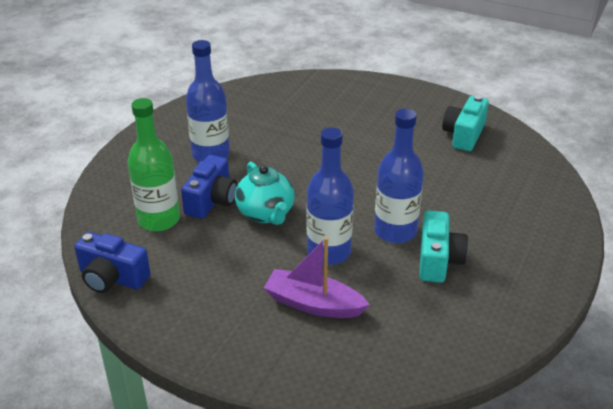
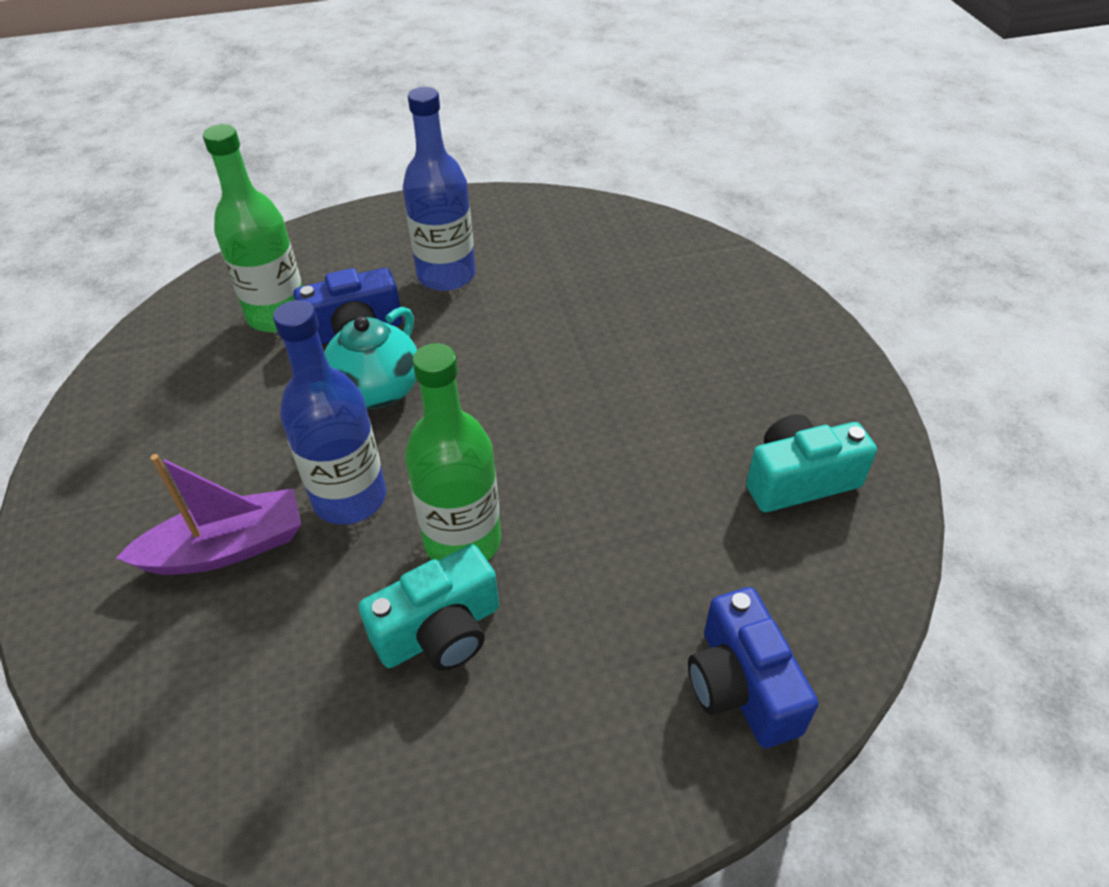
camera: 50 degrees right, 10 degrees up
(112, 278) = (143, 347): blue camera -> blue camera (741, 686)
(313, 304) = (226, 548): purple boat -> purple boat turned 90 degrees clockwise
(395, 231) = (462, 541): blue bottle -> green bottle

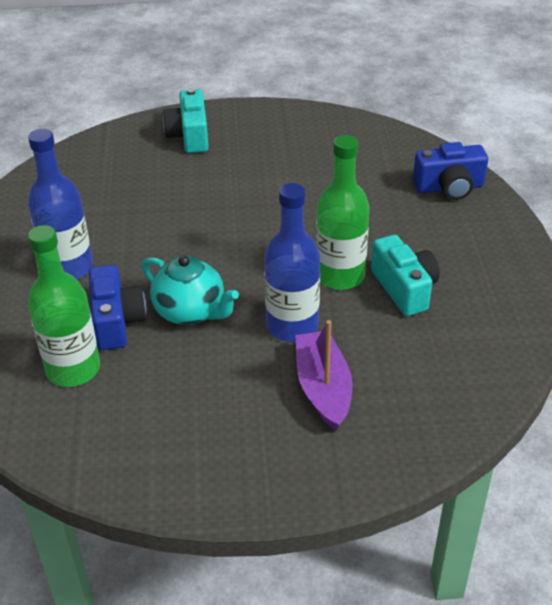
camera: 80 degrees left, 5 degrees down
(799, 480) = (324, 145): turquoise camera -> turquoise camera (189, 136)

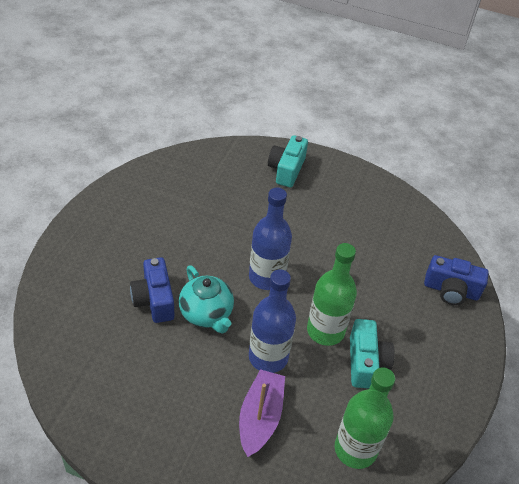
camera: 20 degrees right, 5 degrees up
(69, 268) = (147, 244): blue bottle -> blue bottle (266, 277)
(73, 369) = (106, 324): green bottle -> green bottle (355, 449)
(116, 321) = (154, 300): blue camera -> blue camera turned 150 degrees clockwise

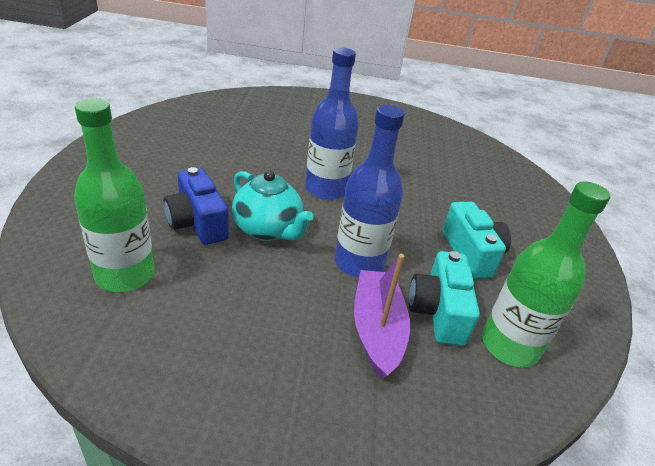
camera: 15 degrees left, 10 degrees down
(286, 170) = (311, 107): turquoise camera -> turquoise camera (438, 312)
(325, 331) = (412, 230): green bottle -> green bottle (125, 275)
(451, 290) = (517, 183): blue camera -> none

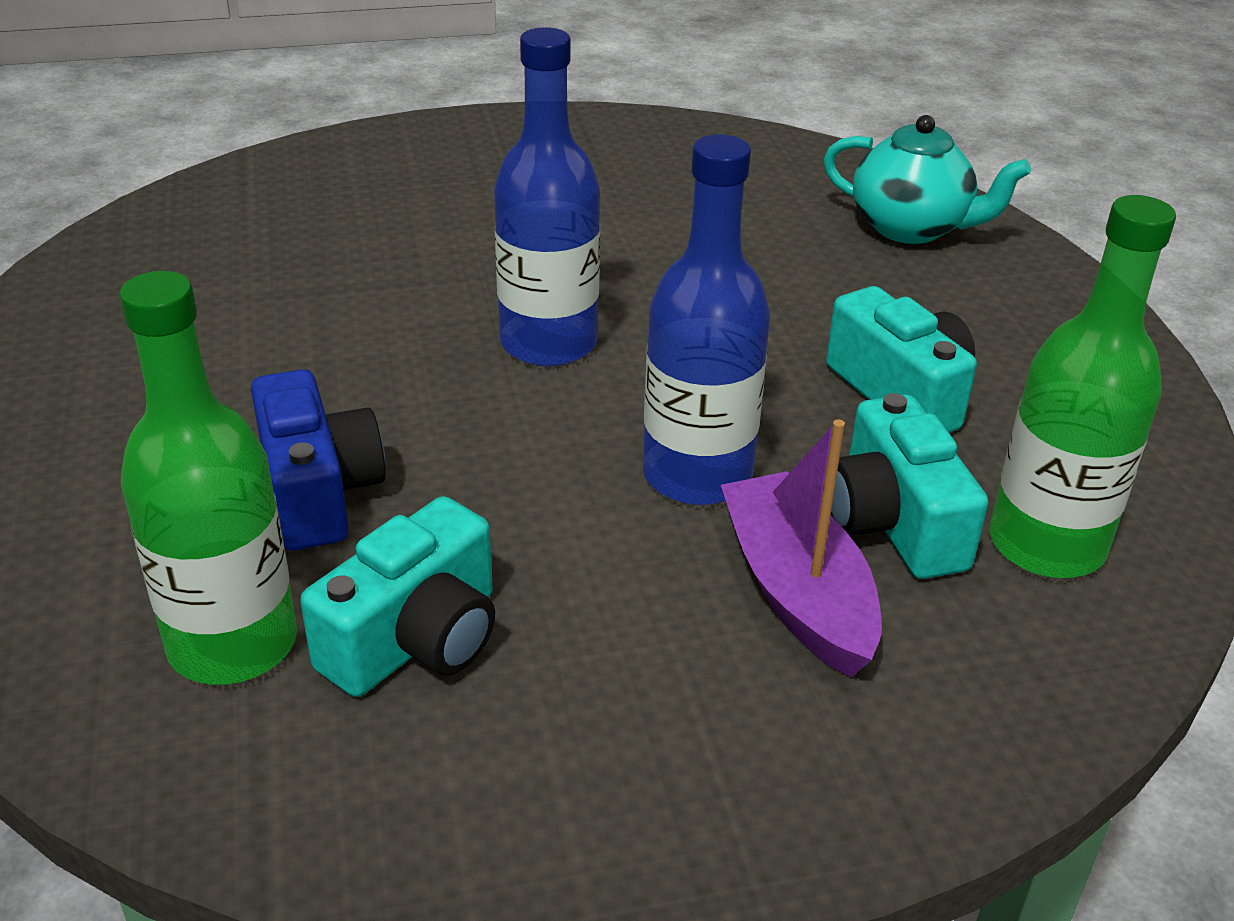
camera: 15 degrees left, 0 degrees up
(197, 223) = (318, 492): blue camera -> blue camera turned 150 degrees counterclockwise
(198, 297) = (416, 639): none -> turquoise camera
(268, 230) = (477, 462): turquoise teapot -> turquoise teapot (911, 228)

